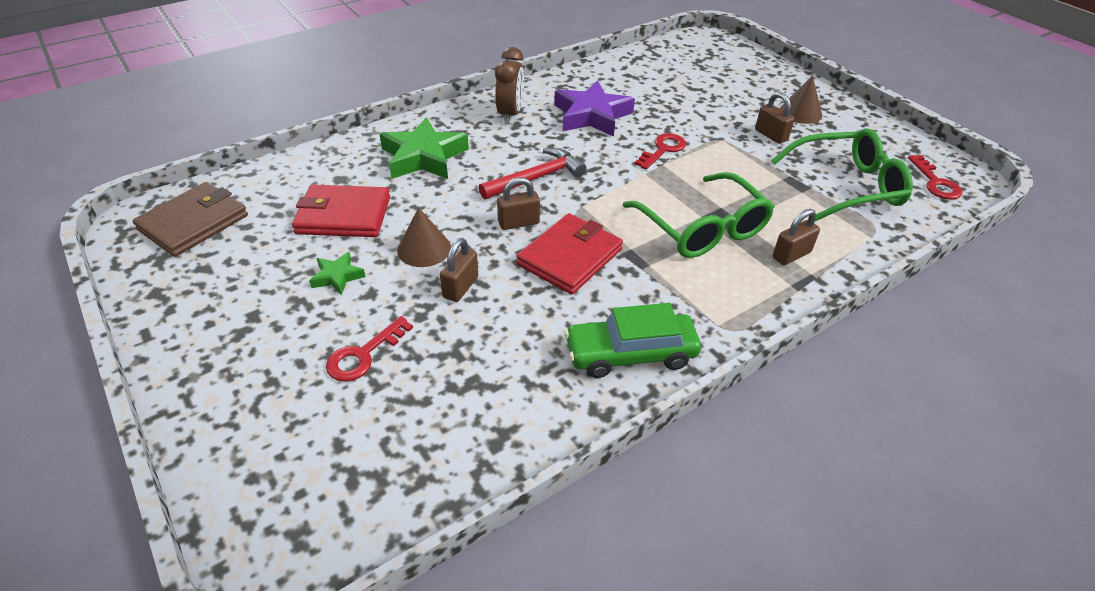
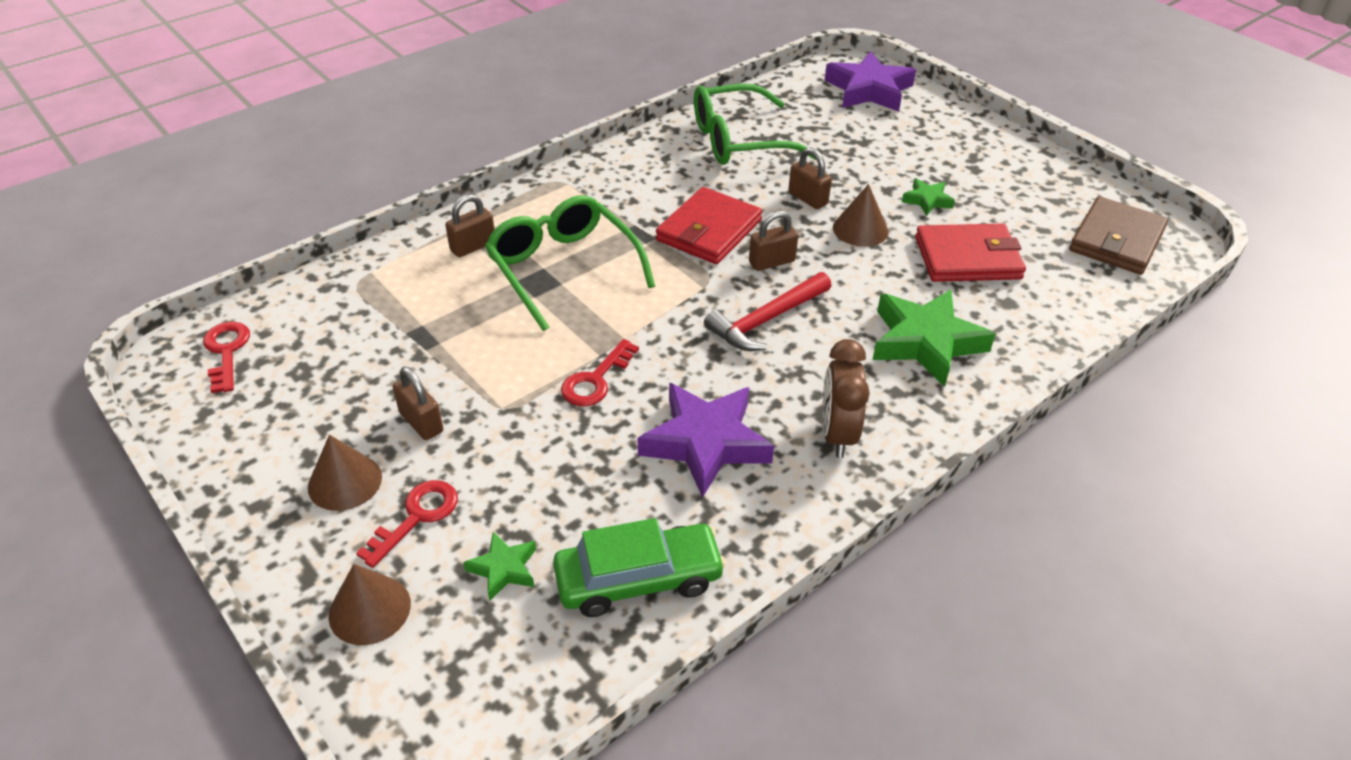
camera: 175 degrees right, 0 degrees up
(287, 481) = (869, 90): none -> purple star
(364, 354) = (863, 149): red key -> red key (416, 517)
(460, 287) = (807, 198): brown padlock -> brown padlock turned 60 degrees counterclockwise
(630, 354) = (647, 160): green car -> green car (638, 579)
(698, 78) = (504, 569): none -> green star
(758, 70) = (369, 609): none -> brown cone
(846, 186) = (356, 337): green glasses -> green glasses (739, 140)

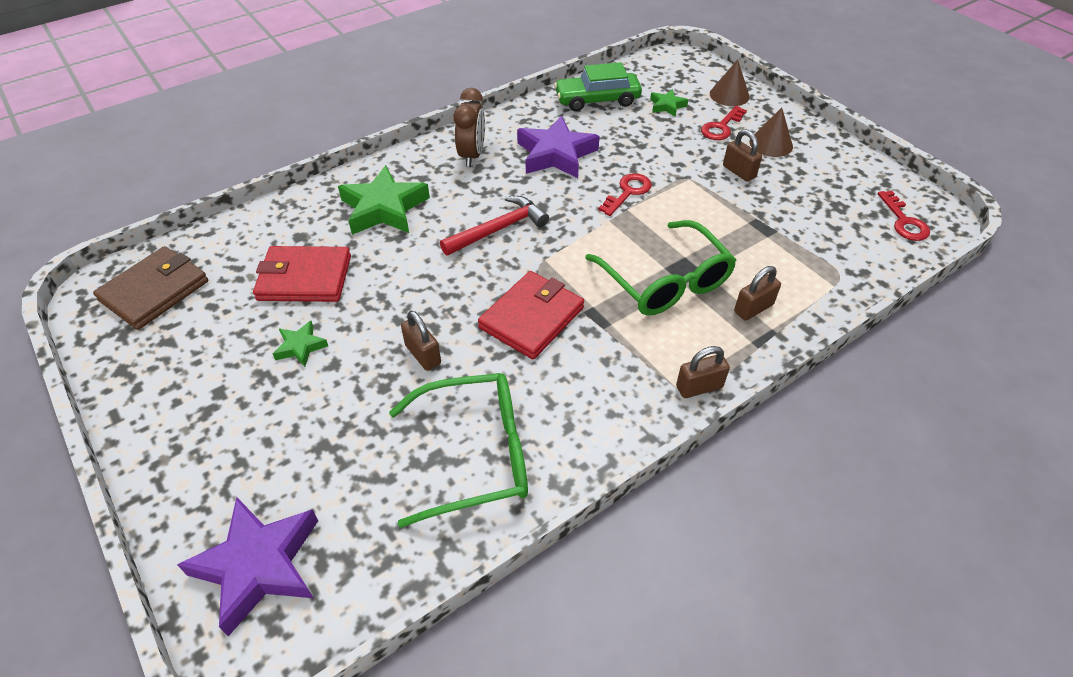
camera: 175 degrees left, 5 degrees up
(771, 262) = (480, 281): brown padlock -> brown padlock (699, 387)
(860, 229) = (386, 313): brown cone -> none

